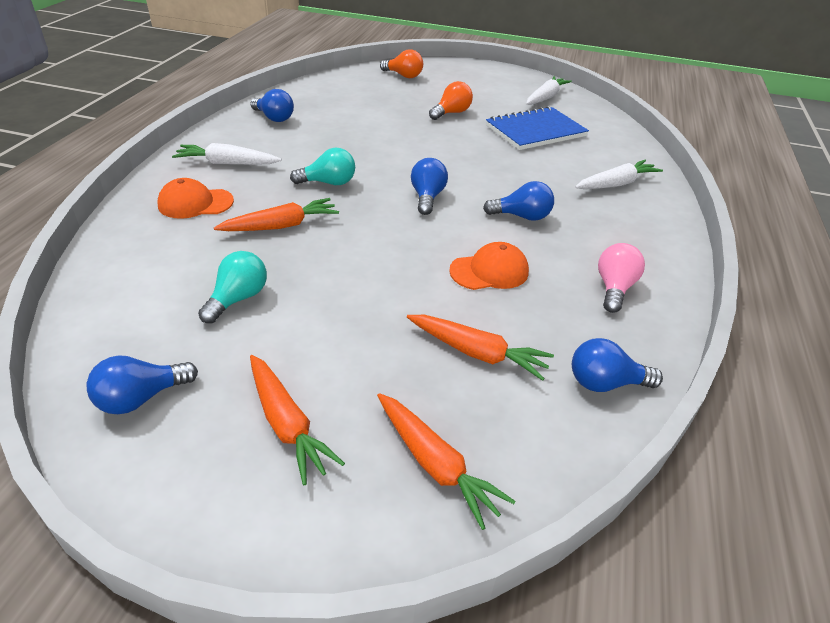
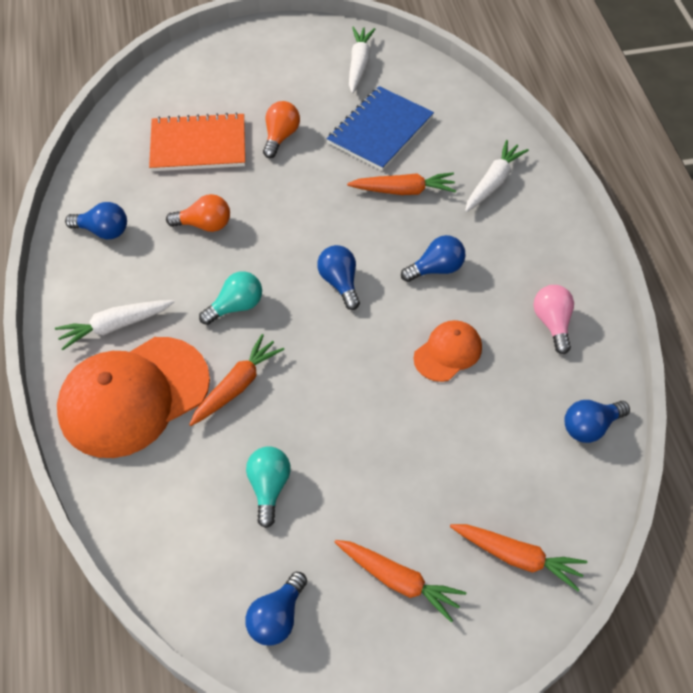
camera: 25 degrees left, 15 degrees up
(195, 203) = (133, 396): orange cap -> orange cap, size x2.01
(385, 100) = (198, 145): none -> orange notebook
(403, 76) = (186, 88): orange light bulb -> orange light bulb (204, 225)
(477, 353) = (488, 445): orange carrot -> orange carrot (403, 190)

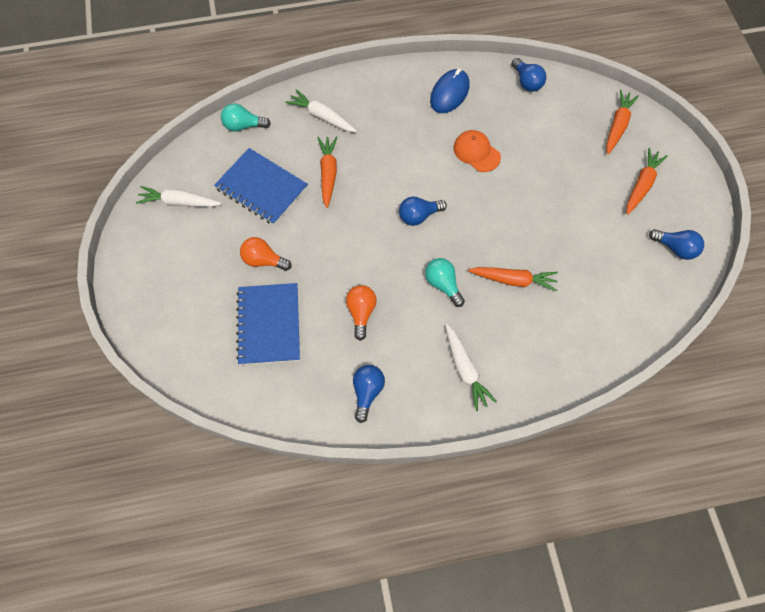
camera: 90 degrees left, 10 degrees up
(133, 396) = (528, 349): orange cap -> none
(198, 145) = (269, 325): orange notebook -> blue notebook
(236, 386) = (513, 280): orange carrot -> orange carrot turned 150 degrees clockwise
(269, 488) = (590, 256): turquoise light bulb -> turquoise light bulb (243, 126)
(436, 269) = (405, 156): blue light bulb -> none
(552, 323) = (449, 93): pink light bulb -> blue mouse

